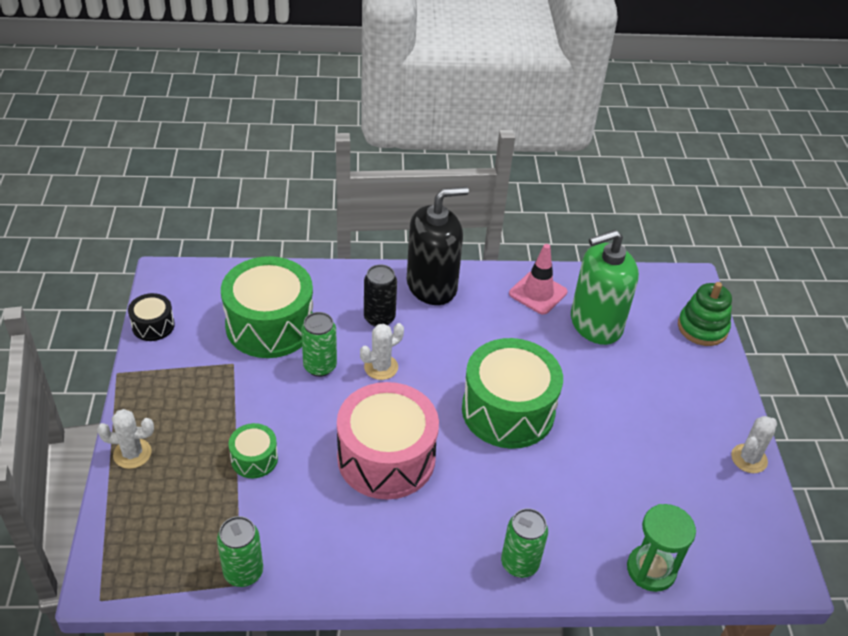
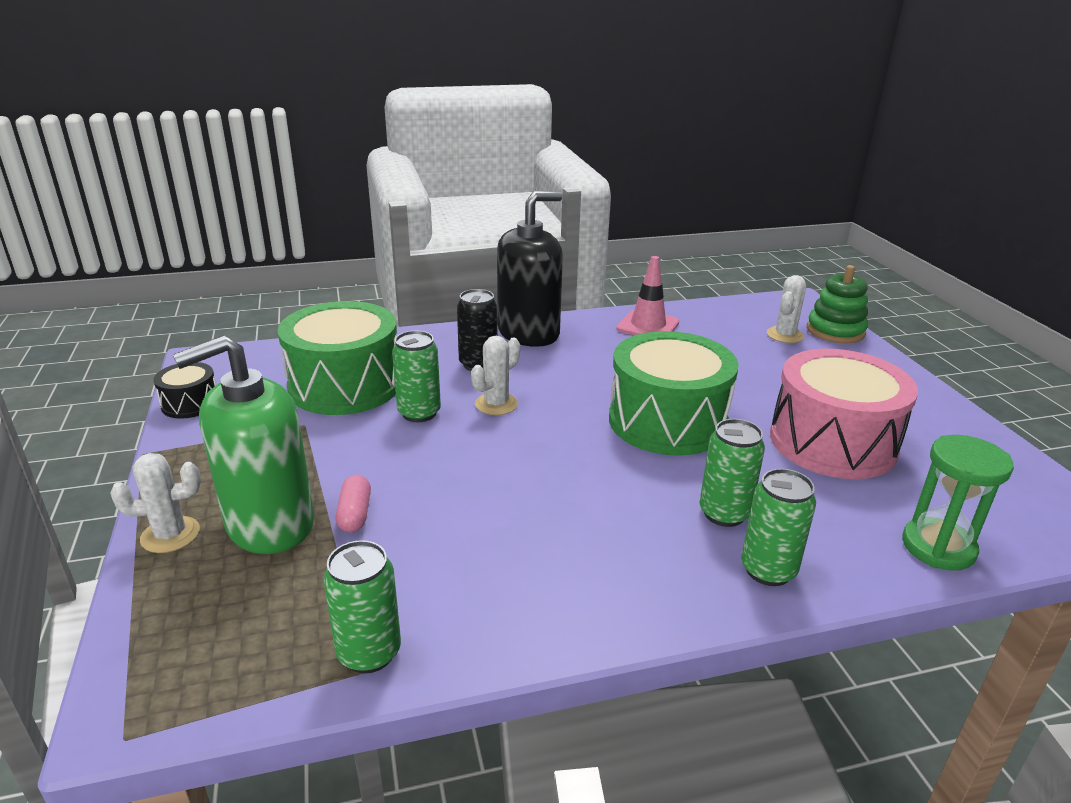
camera: 10 degrees left, 15 degrees down
(254, 459) = (355, 514): green drum -> pink capsule
(386, 458) = (536, 486): pink drum -> pink drum (832, 442)
(511, 509) = (724, 513): none -> green can
(595, 324) = (723, 341): green soap dispenser -> green soap dispenser (270, 524)
(749, 459) = (966, 425): white cactus -> white cactus (785, 335)

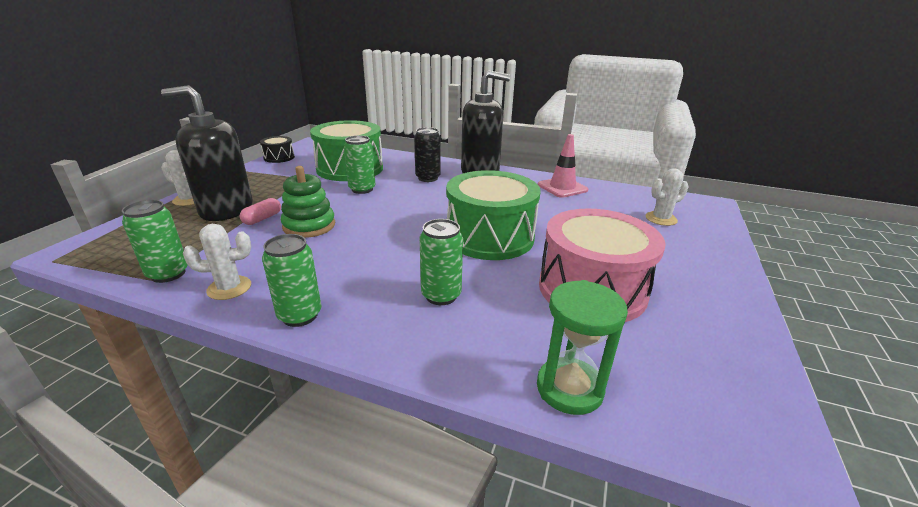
camera: 35 degrees right, 0 degrees up
(270, 524) = (226, 209): green soap dispenser -> black soap dispenser
(496, 404) = (406, 197): white cactus -> white cactus (229, 288)
(768, 570) = (414, 337): green can -> green can (300, 315)
(835, 331) = (712, 228): green stacking toy -> green stacking toy (309, 226)

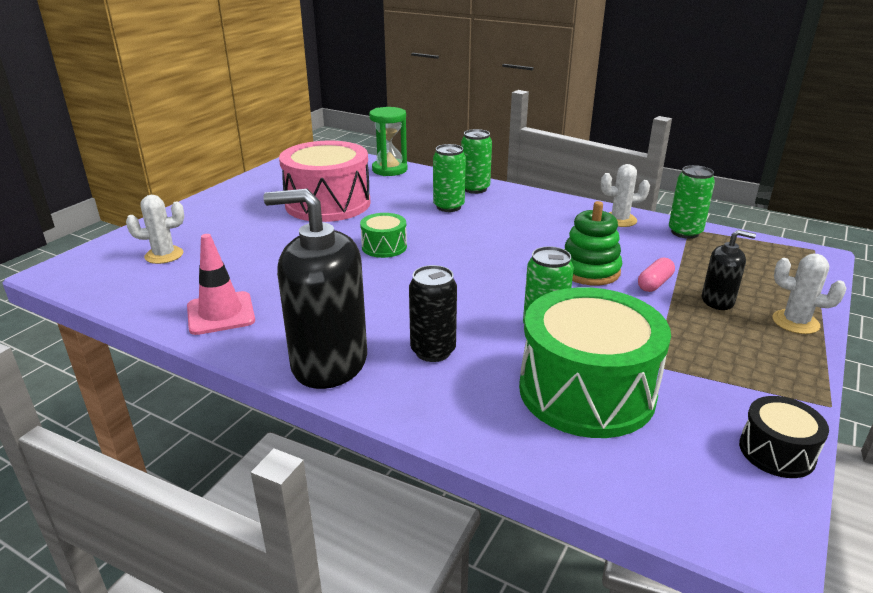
camera: 170 degrees left, 0 degrees up
(226, 209) = (717, 301): black soap dispenser -> black soap dispenser, size x0.49
(300, 315) = (551, 202): green can -> green can (475, 189)
(489, 237) = (384, 247): green drum -> green drum, size x0.47

